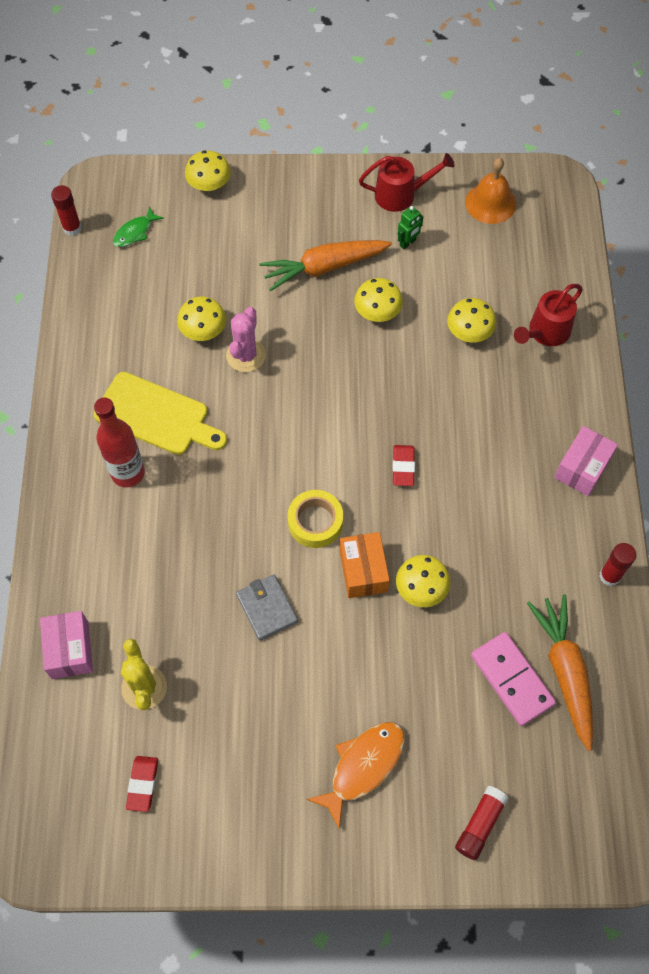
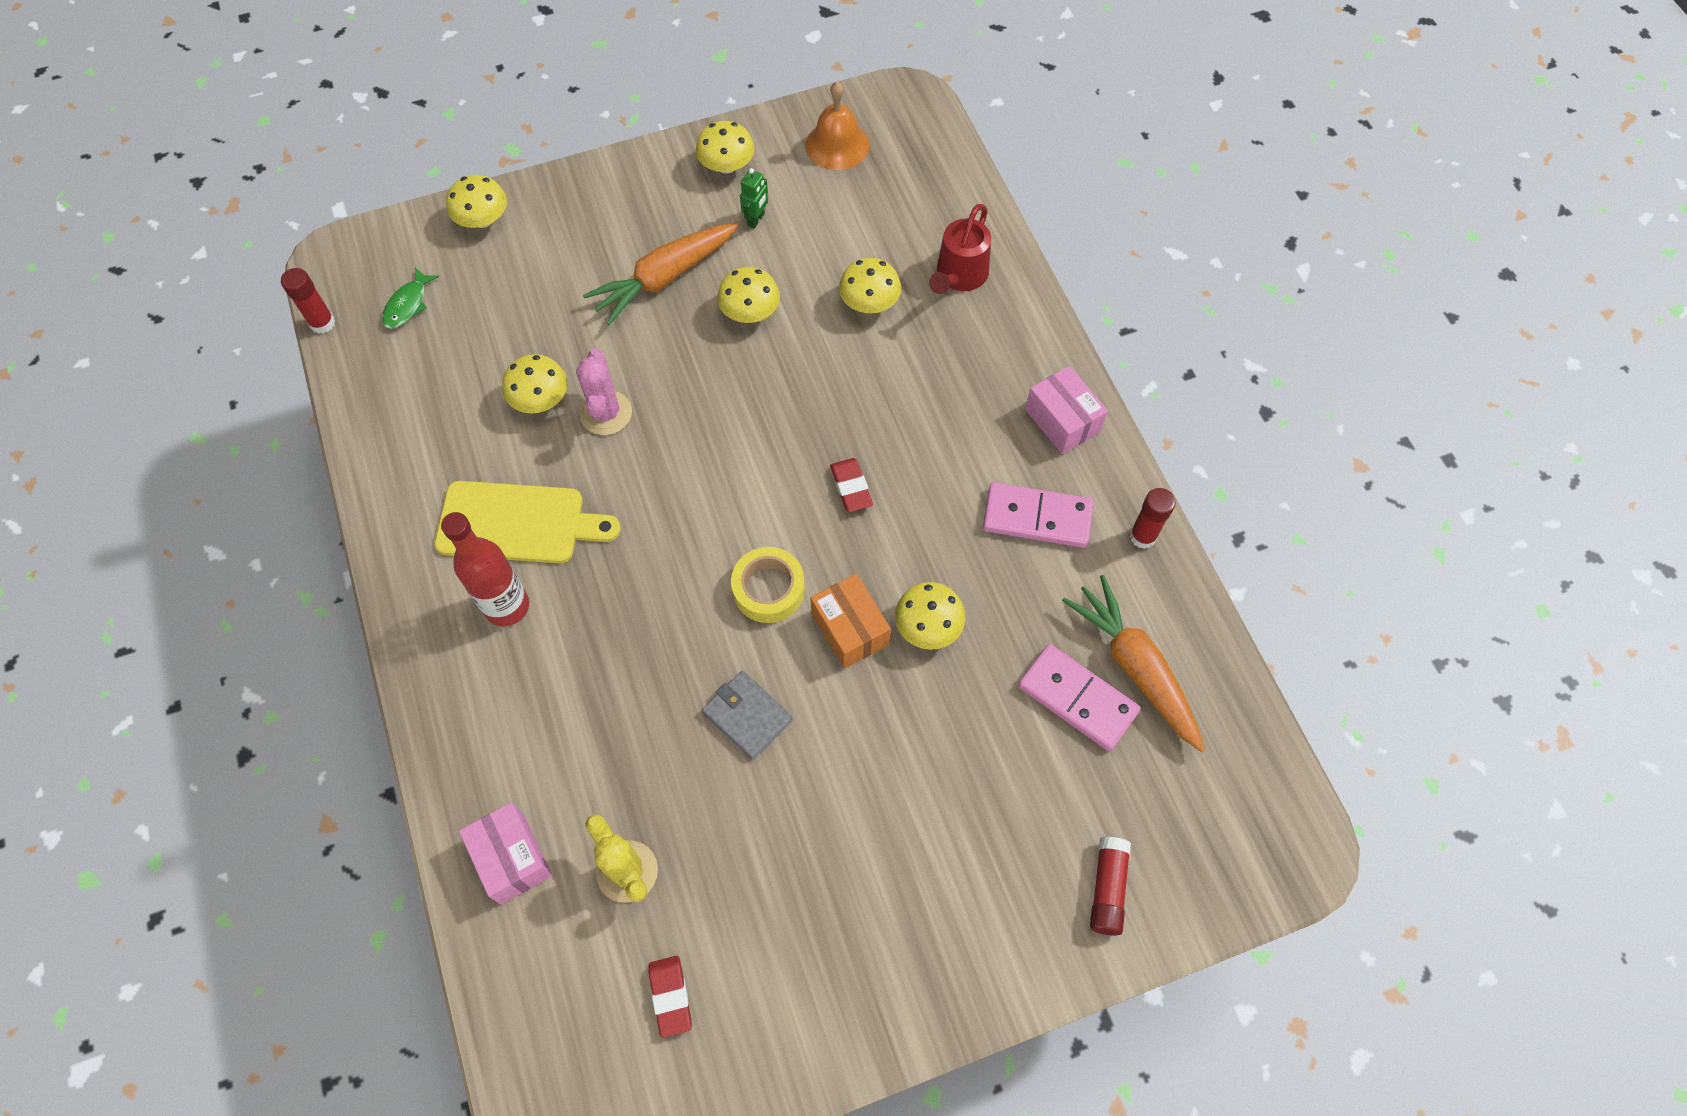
camera: 20 degrees left, 0 degrees up
(363, 767) = (940, 870): orange fish -> none
(401, 195) = (727, 165): red watering can -> yellow mushroom
(534, 535) = (1037, 518): none -> pink domino
(582, 468) = (1062, 420): pink box -> pink box turned 45 degrees counterclockwise

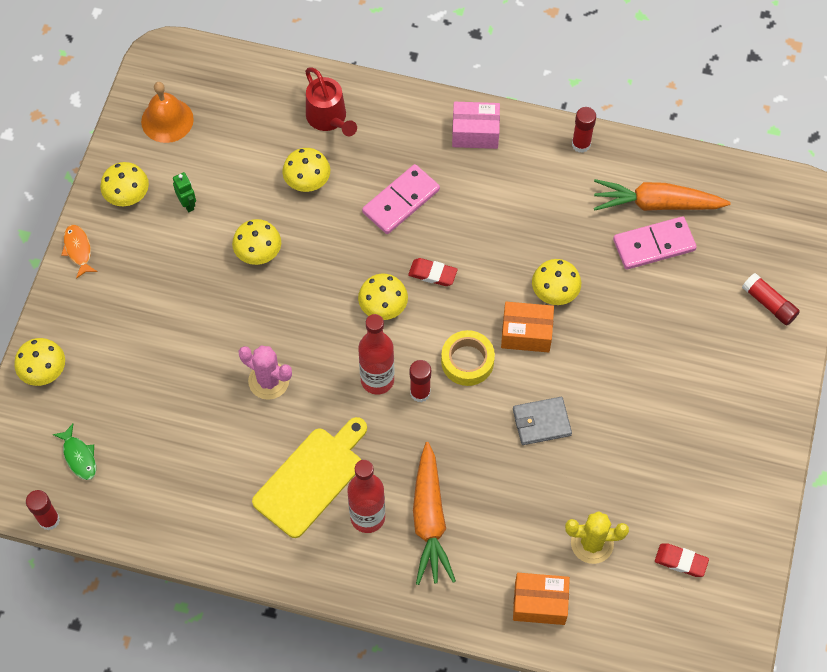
camera: 55 degrees left, 0 degrees up
(512, 858) = (539, 603): pink box -> orange box
(540, 399) = (226, 414): yellow mushroom -> yellow mushroom (383, 306)
(634, 165) = (78, 250): none -> orange fish
(665, 278) = (190, 285): orange carrot -> orange carrot (429, 520)
(680, 513) = (377, 380): none -> red bottle
(694, 565) = (420, 393): none -> red glue stick
(1037, 518) = (528, 189): pink domino -> pink domino (401, 201)

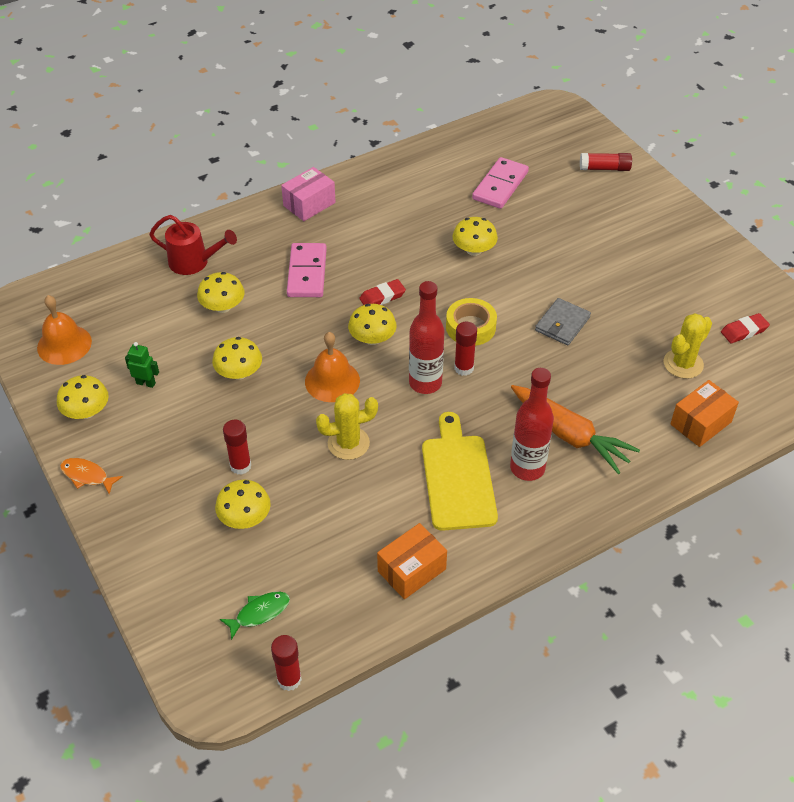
camera: 45 degrees left, 15 degrees down
(43, 370) = (155, 578): yellow mushroom -> yellow mushroom (245, 517)
(79, 456) = (259, 613): green fish -> green fish turned 45 degrees counterclockwise
(268, 381) = (348, 443): pink cactus -> yellow cactus
(314, 317) = (332, 381): none -> orange bell
(526, 333) = (487, 284): orange box -> orange box (411, 570)
(581, 144) = (386, 166): red glue stick -> red glue stick (240, 466)
(656, 204) = (473, 165): orange carrot -> none

